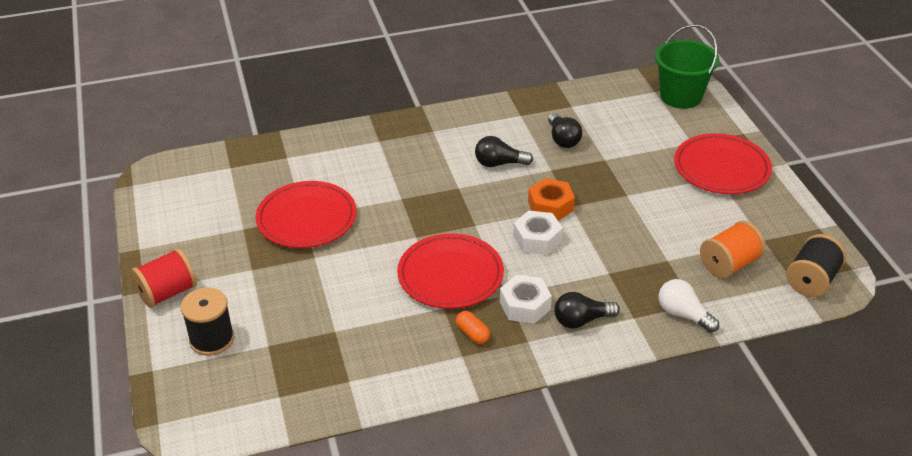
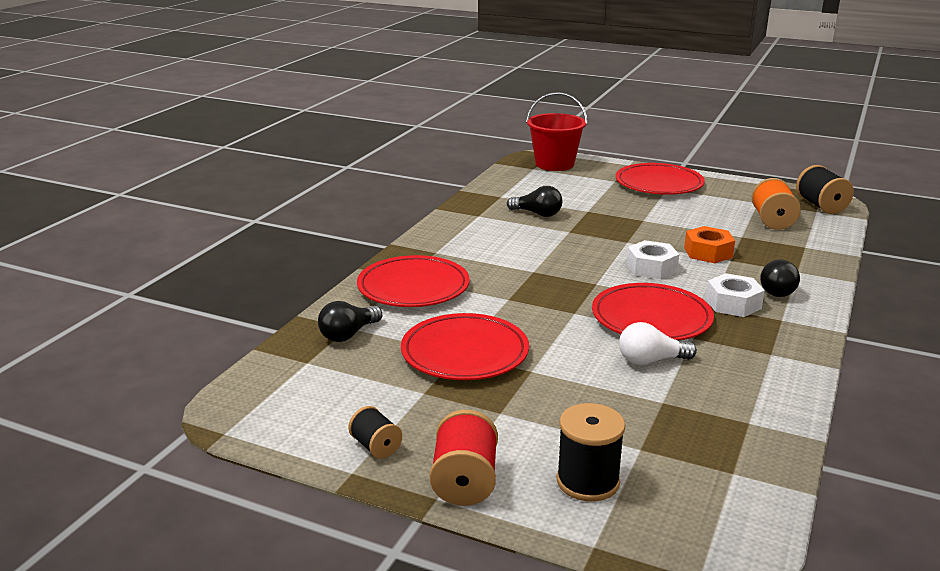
camera: 50 degrees left, 15 degrees down
(170, 243) = (376, 447): none -> black spool
(369, 151) = (413, 287): none -> red plate
(472, 334) = (745, 338): orange capsule -> none
(499, 163) = (528, 245): black light bulb -> black light bulb (348, 334)
(550, 206) = (616, 248): orange nut -> orange nut (708, 252)
(681, 96) = (554, 164): green bucket -> red bucket
(683, 314) = (813, 254): white light bulb -> white light bulb (650, 361)

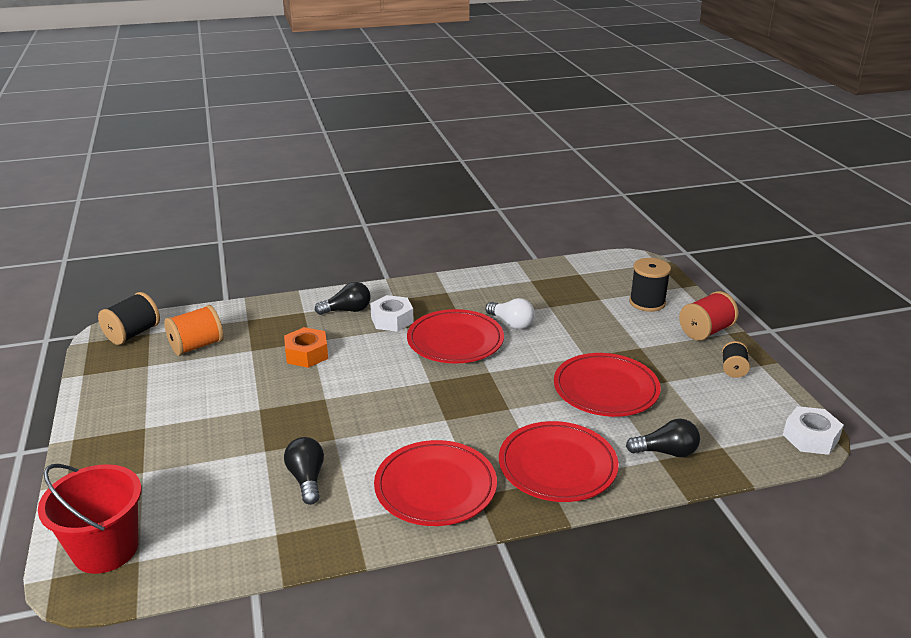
camera: 130 degrees left, 5 degrees up
(651, 268) = (369, 368): white nut -> white nut (810, 438)
(659, 184) = (132, 437): red plate -> red plate (435, 487)

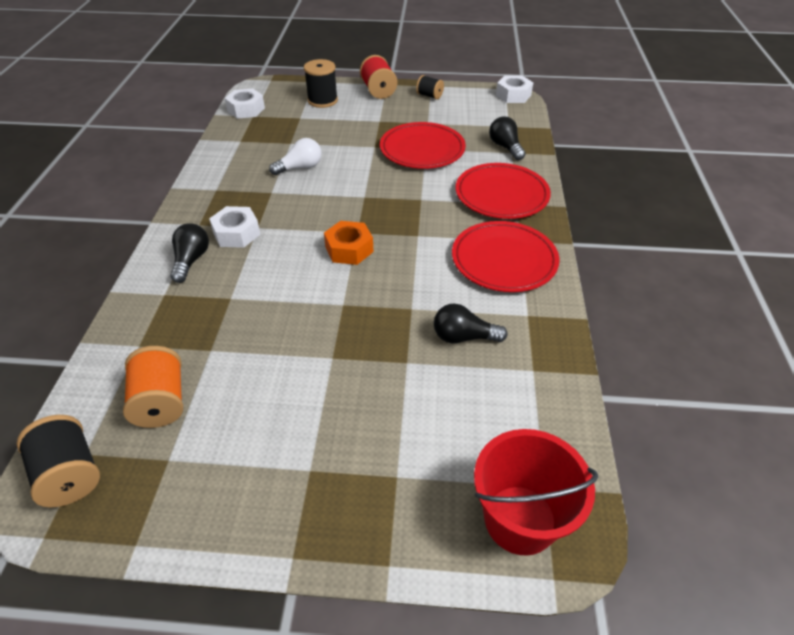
camera: 70 degrees left, 15 degrees up
(306, 354) = (253, 305): orange nut -> orange nut (349, 249)
(455, 341) = (304, 203): red plate -> none
(587, 267) = (246, 109): none -> white nut
(666, 452) = (505, 147): black light bulb -> black light bulb turned 45 degrees counterclockwise

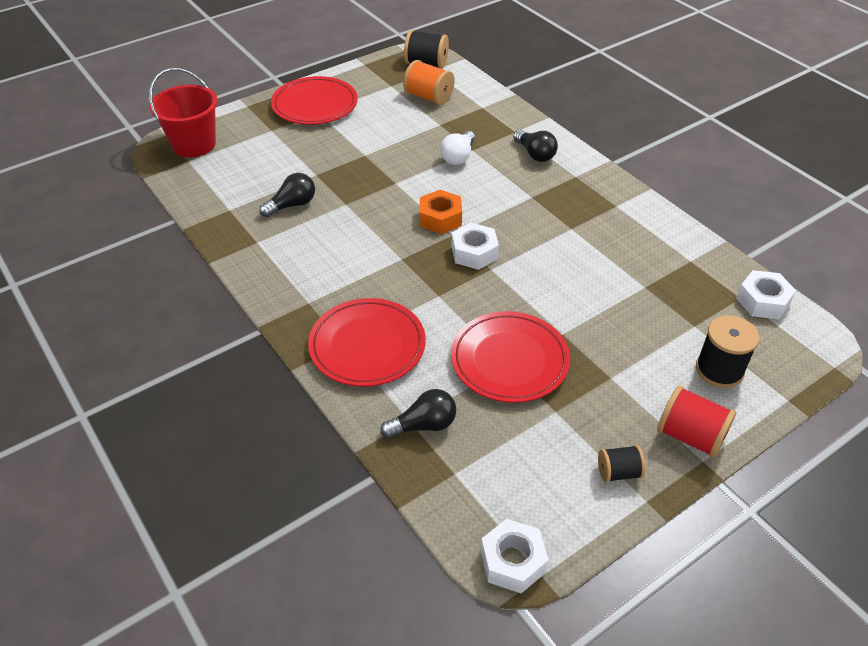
camera: 140 degrees right, 0 degrees up
(236, 233) = (538, 185): white nut -> white nut (474, 252)
(300, 167) = (589, 265): white light bulb -> white light bulb (458, 157)
(504, 260) = (308, 275): red plate -> red plate (315, 105)
(505, 147) = (424, 425): black light bulb -> black light bulb turned 45 degrees counterclockwise

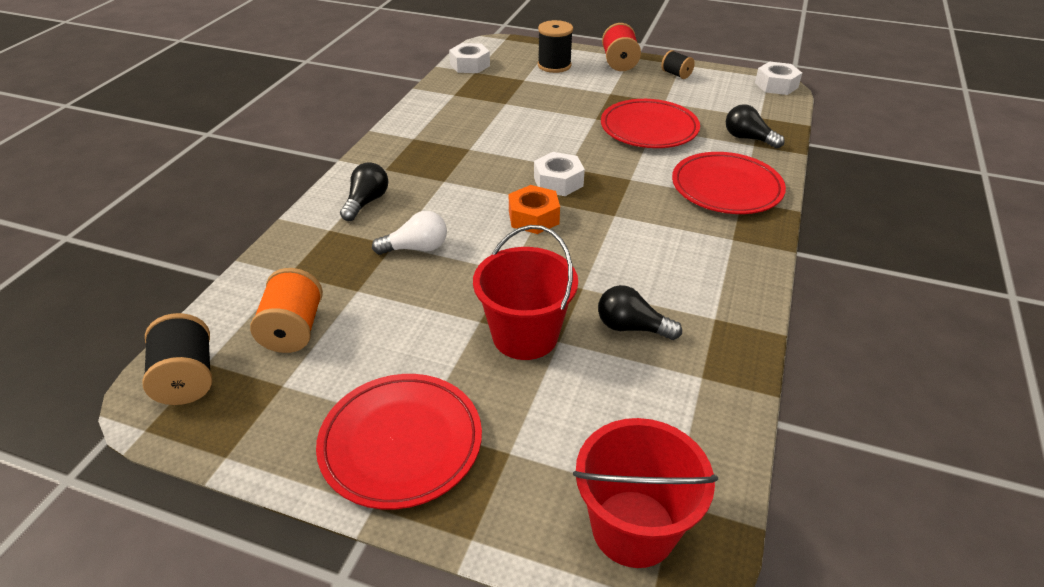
camera: 125 degrees left, 5 degrees down
(334, 165) = (525, 336): none -> red bucket

